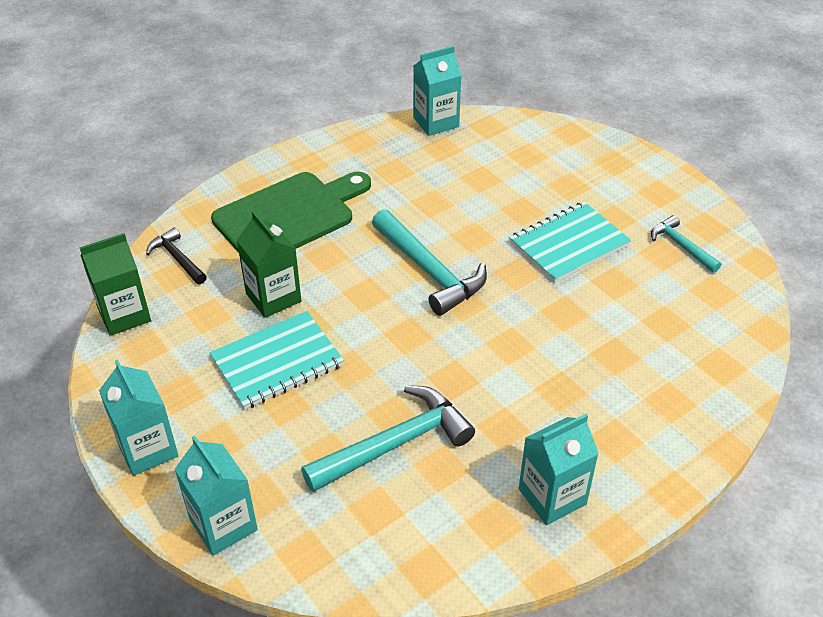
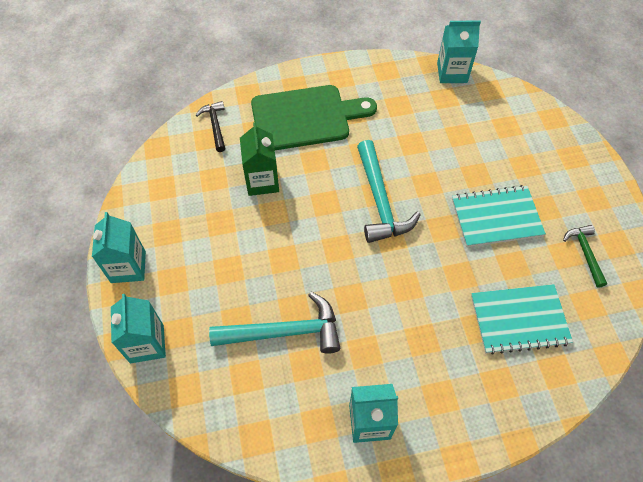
camera: 25 degrees right, 15 degrees up
(124, 315) = (161, 158): green carton -> none
(277, 361) = (239, 234): turquoise notebook -> turquoise notebook (519, 319)
(681, 246) = (585, 253): turquoise hammer -> green hammer

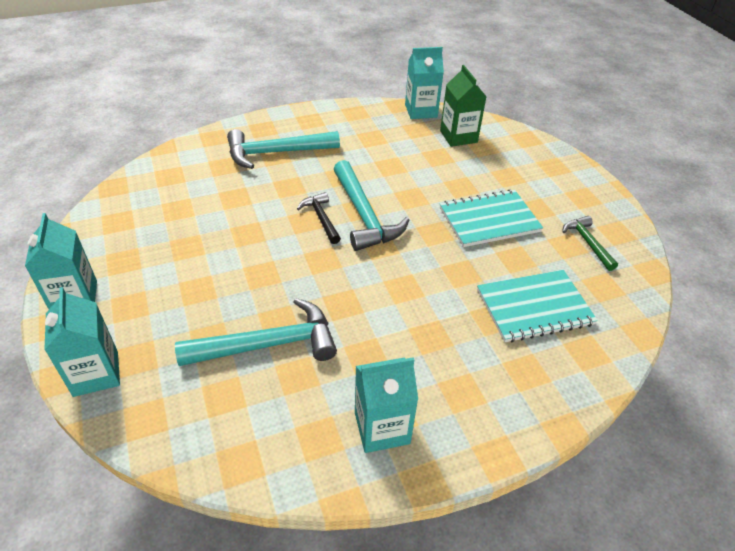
camera: 10 degrees left, 15 degrees down
(215, 125) = (178, 165): black hammer -> black hammer (321, 218)
(262, 181) = (233, 208): green carton -> green carton (458, 136)
(305, 117) = (276, 153): green cutting board -> turquoise hammer

